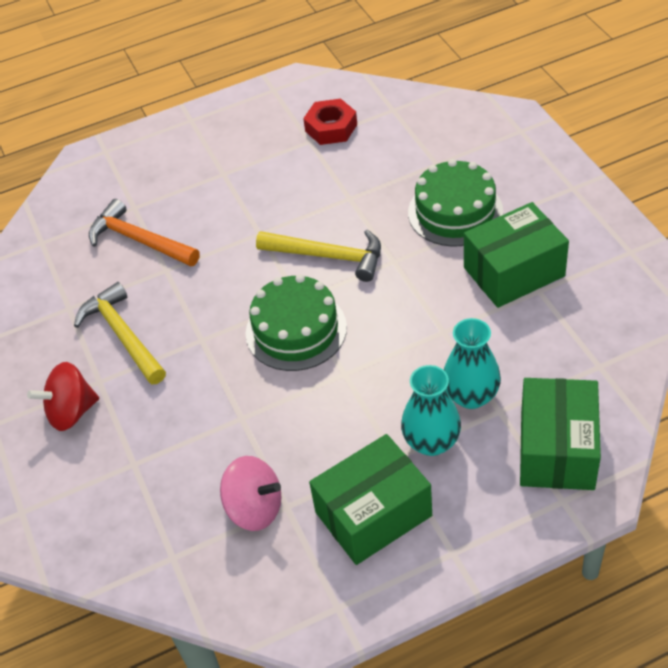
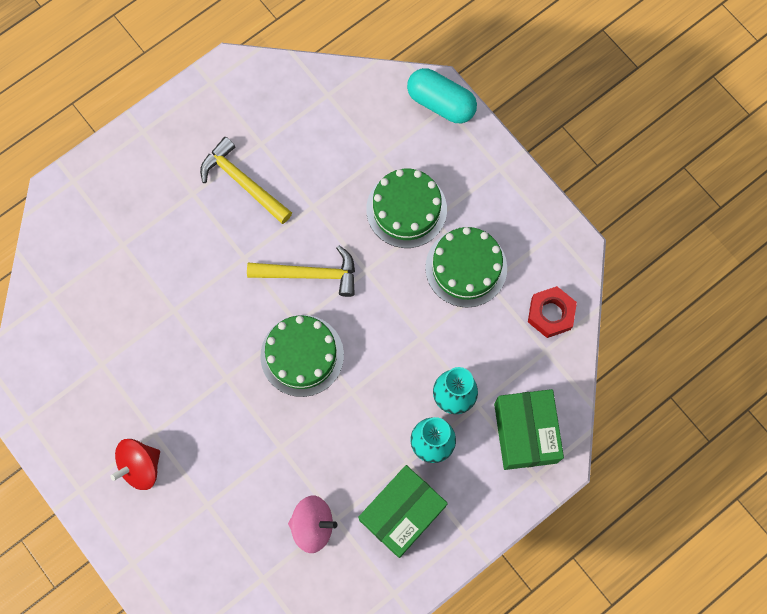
camera: 20 degrees left, 25 degrees up
(123, 335) = (158, 384): yellow hammer -> yellow hammer (243, 182)
(139, 240) = (140, 281): orange hammer -> none
(331, 128) = (276, 125): red nut -> red nut (551, 314)
(514, 272) = (466, 267): green box -> green cake
(516, 127) = (441, 103): none -> turquoise capsule

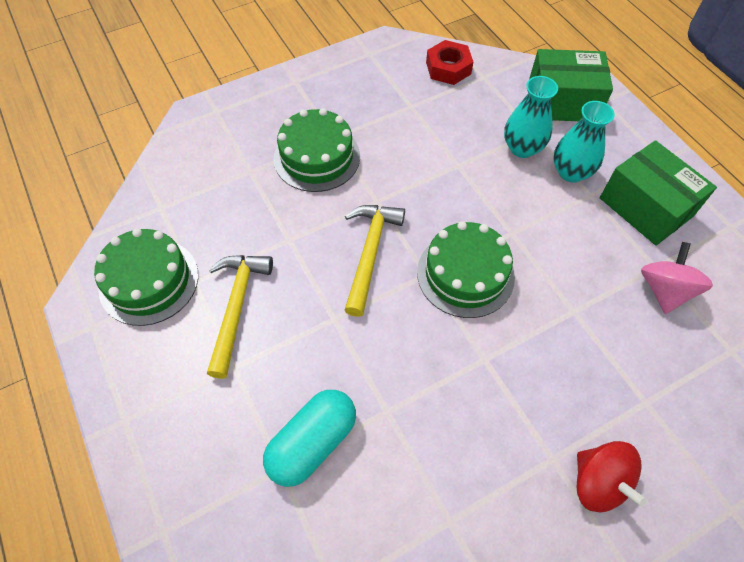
camera: 80 degrees left, 15 degrees down
(243, 182) = (237, 307): yellow hammer -> yellow hammer turned 135 degrees clockwise
(441, 103) = (210, 114): turquoise capsule -> turquoise capsule (312, 443)
(466, 267) = (390, 120): green cake -> green cake (149, 281)

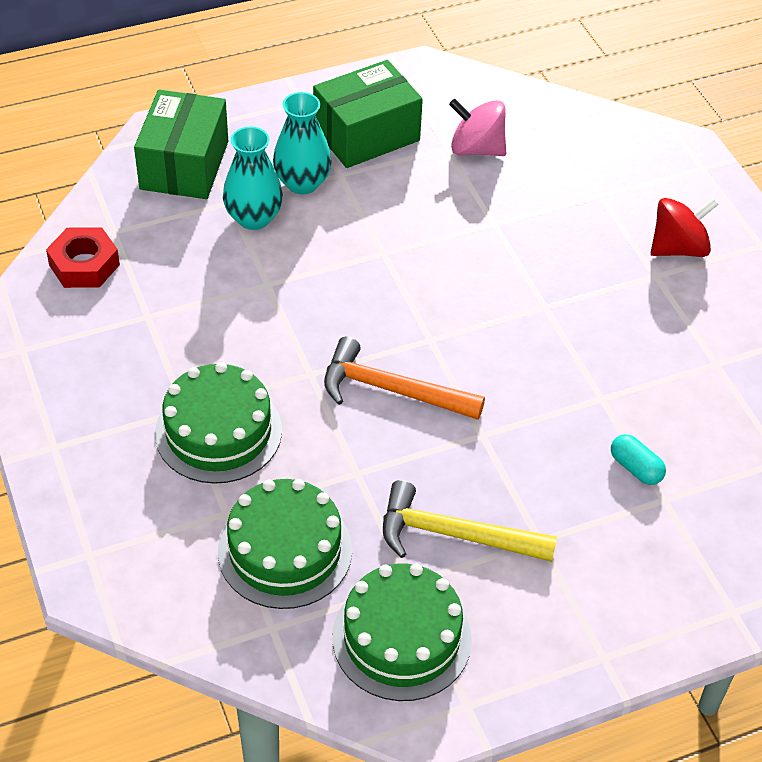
camera: 85 degrees left, 10 degrees down
(312, 443) = (635, 468): turquoise capsule -> turquoise capsule, size x0.53
(370, 253) = (391, 389): yellow hammer -> orange hammer
(465, 274) = (435, 304): green cake -> green cake (285, 550)

